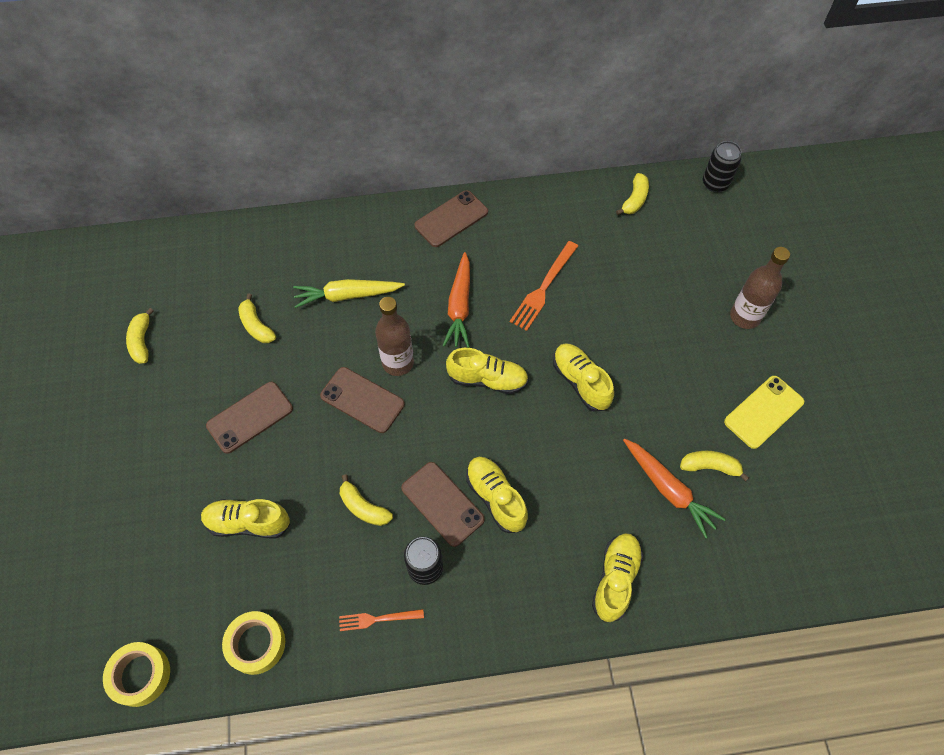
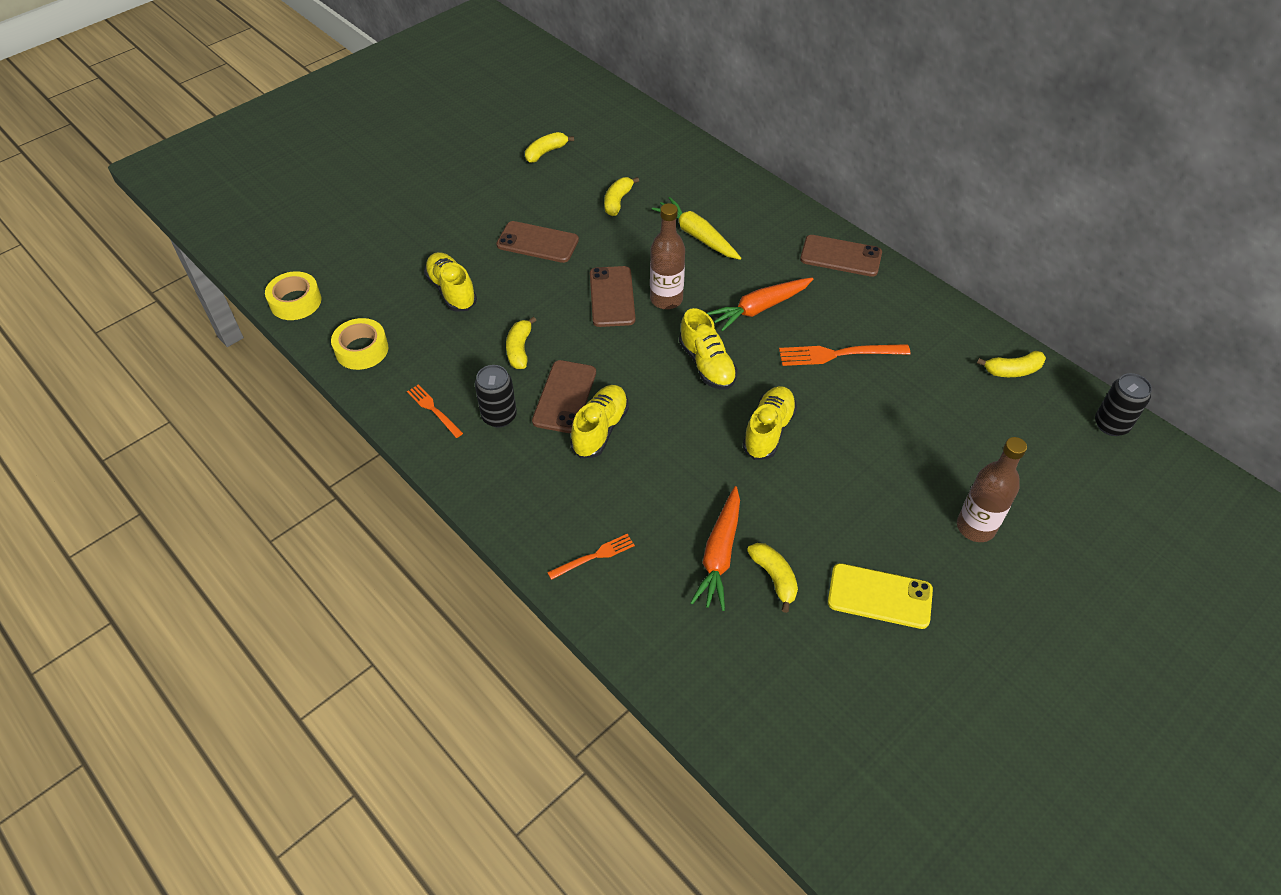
camera: 55 degrees right, 10 degrees down
(615, 579) = (594, 556): yellow shoe -> orange fork

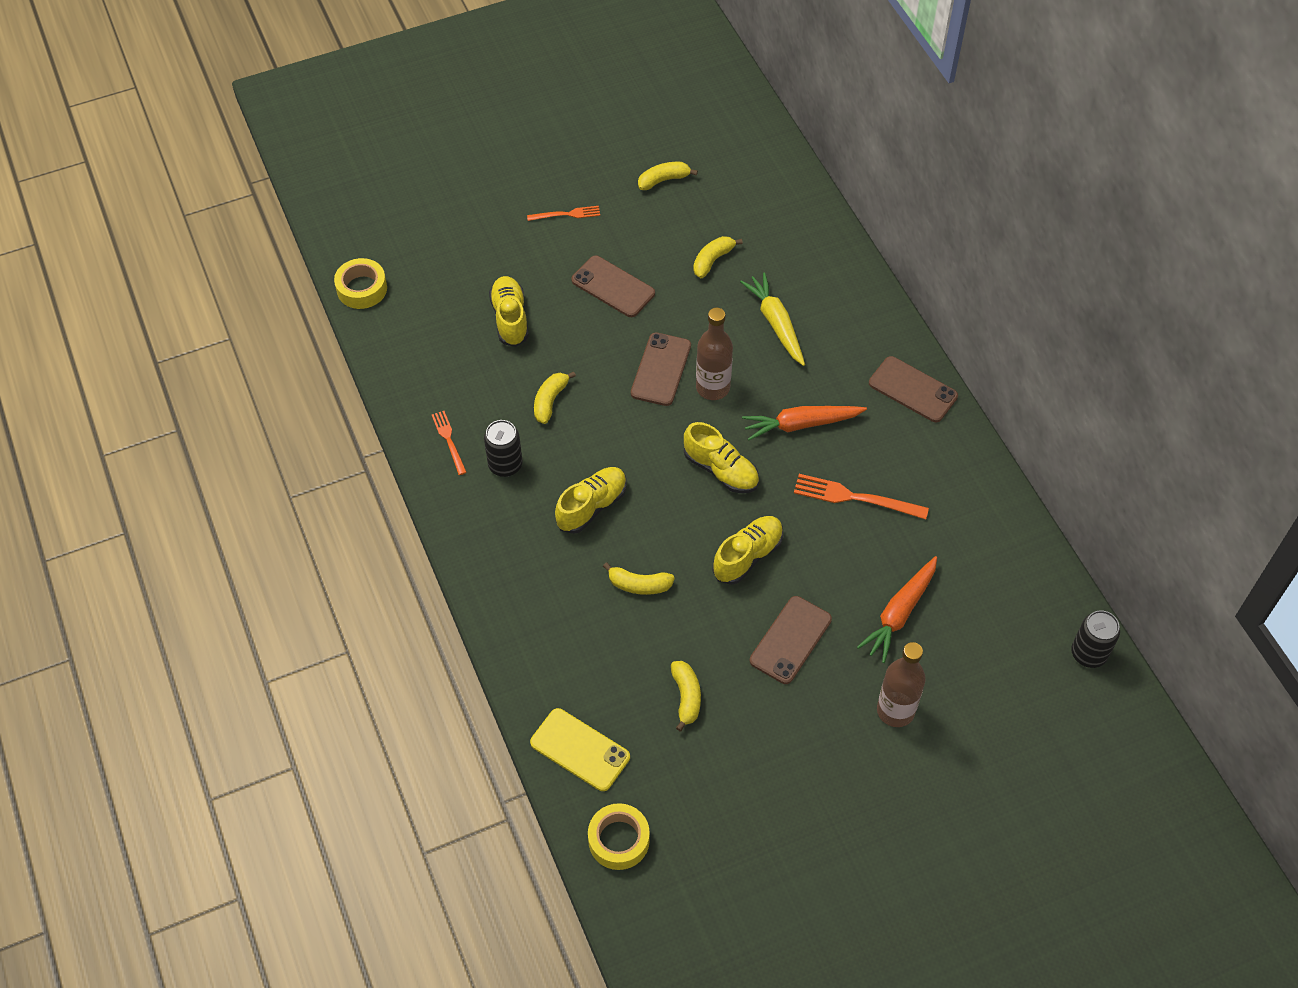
camera: 20 degrees right, 5 degrees up
(362, 350) = (405, 358): yellow tape -> yellow tape (619, 840)
(564, 397) = (572, 463): brown phone -> brown phone (790, 640)
(594, 556) = (537, 626): orange fork -> orange fork (567, 214)
(707, 364) = (721, 470): yellow shoe -> yellow shoe turned 45 degrees counterclockwise
(719, 554) = (647, 660): orange carrot -> orange carrot (899, 613)
(879, 596) = (772, 744): yellow phone -> yellow phone (580, 750)
(1012, 370) = (1022, 567): yellow banana -> yellow banana (639, 585)

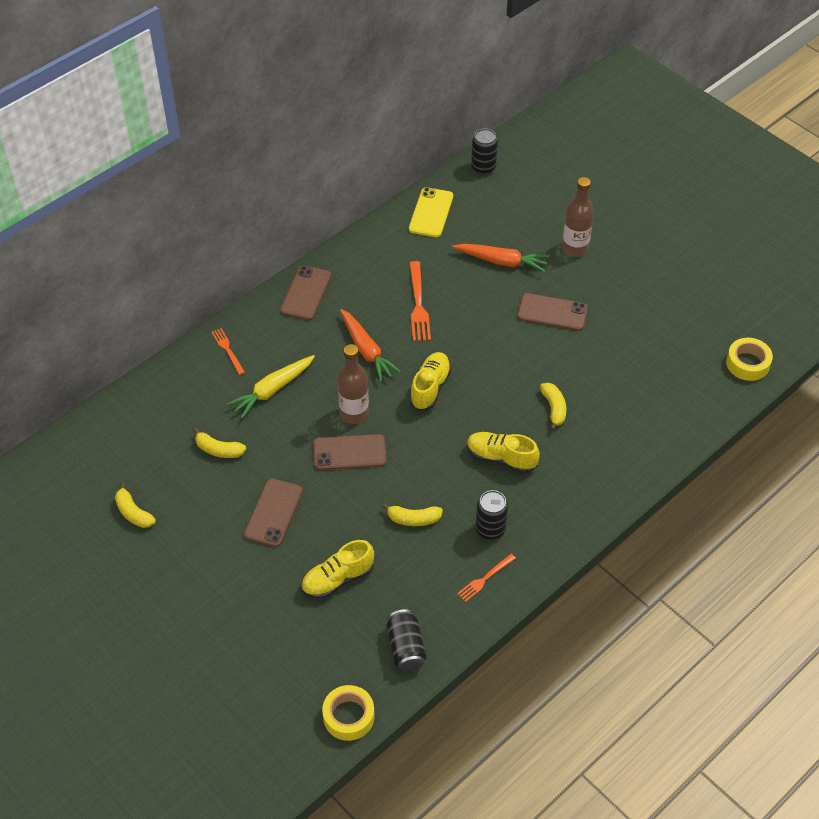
camera: 110 degrees left, 5 degrees down
(407, 351) = (406, 647): none -> black can
(567, 214) = (199, 576): orange fork -> orange fork (227, 350)
(580, 750) = (699, 403): yellow phone -> yellow phone (431, 213)
(686, 697) = (626, 357): yellow banana -> none
(747, 556) = (497, 352): yellow shoe -> none

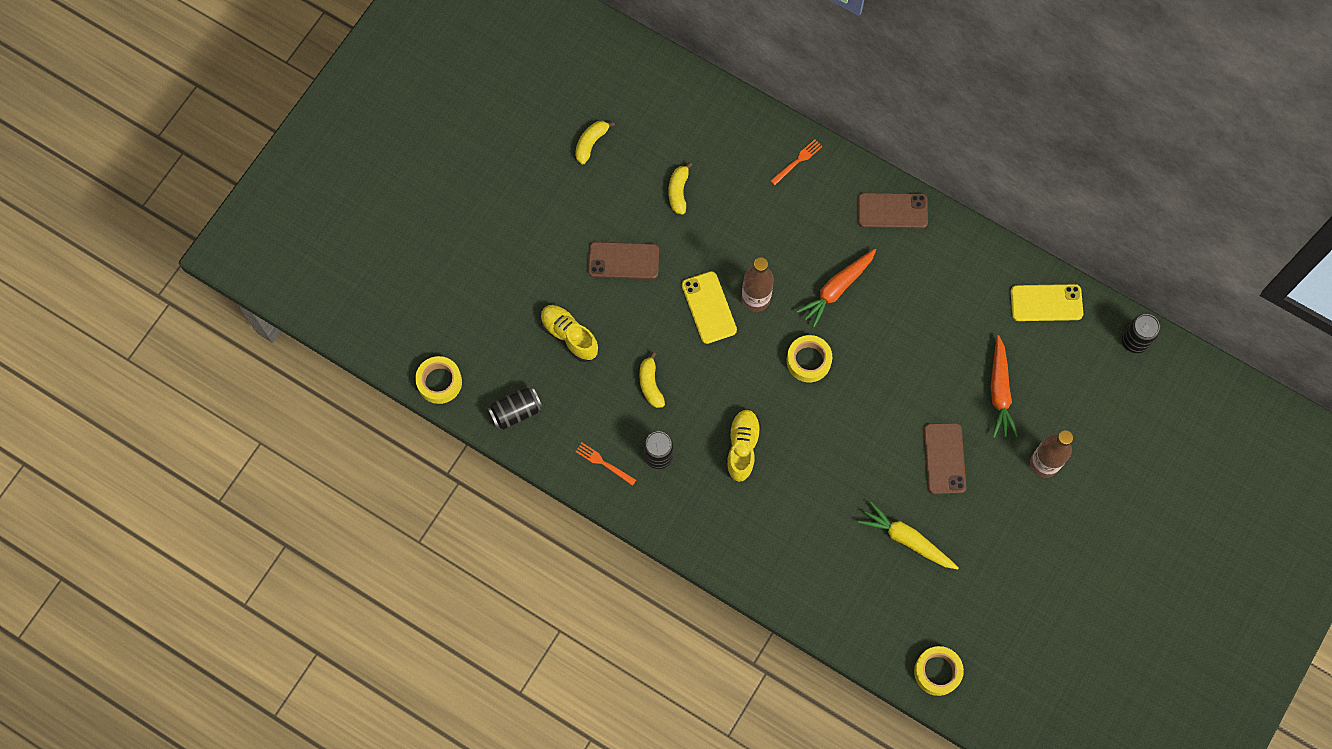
camera: 75 degrees right, 20 degrees up
(272, 390) = (761, 217): yellow carrot -> yellow carrot (907, 539)
(349, 452) = (709, 307): brown phone -> yellow phone
(418, 305) = (912, 323): orange fork -> none
(430, 387) = (808, 361): yellow shoe -> yellow tape
(554, 408) = (818, 485): yellow banana -> none

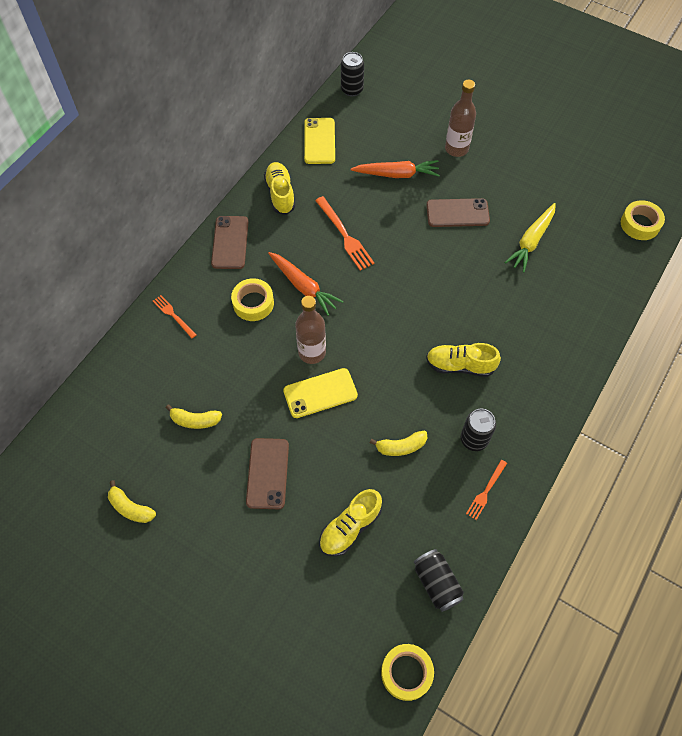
camera: 90 degrees left, 10 degrees down
(808, 361) = (373, 310): yellow tape -> yellow tape (253, 303)
(907, 332) = (345, 235): none -> orange fork
(963, 261) = (280, 194): none -> yellow shoe

